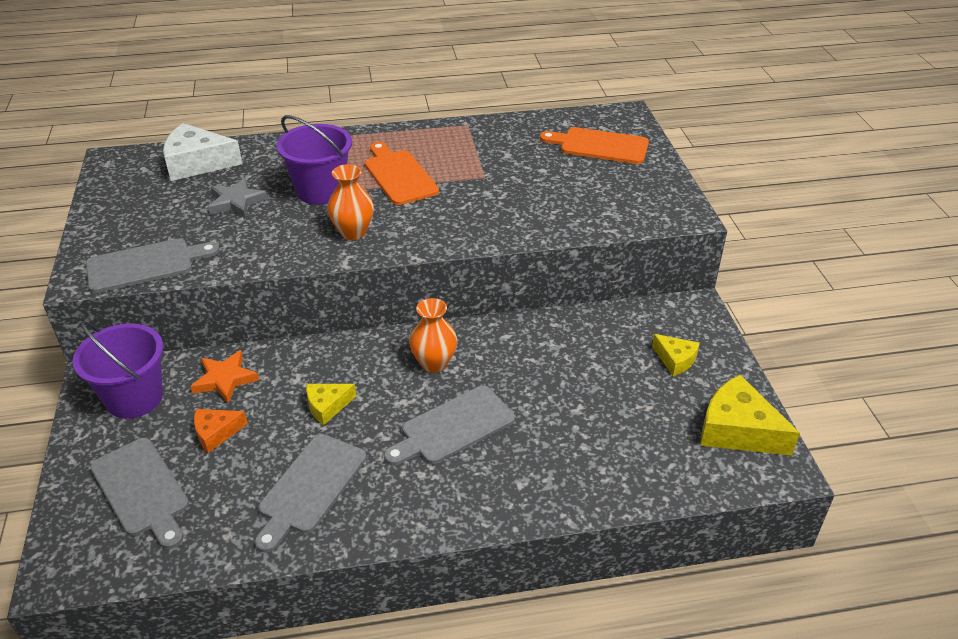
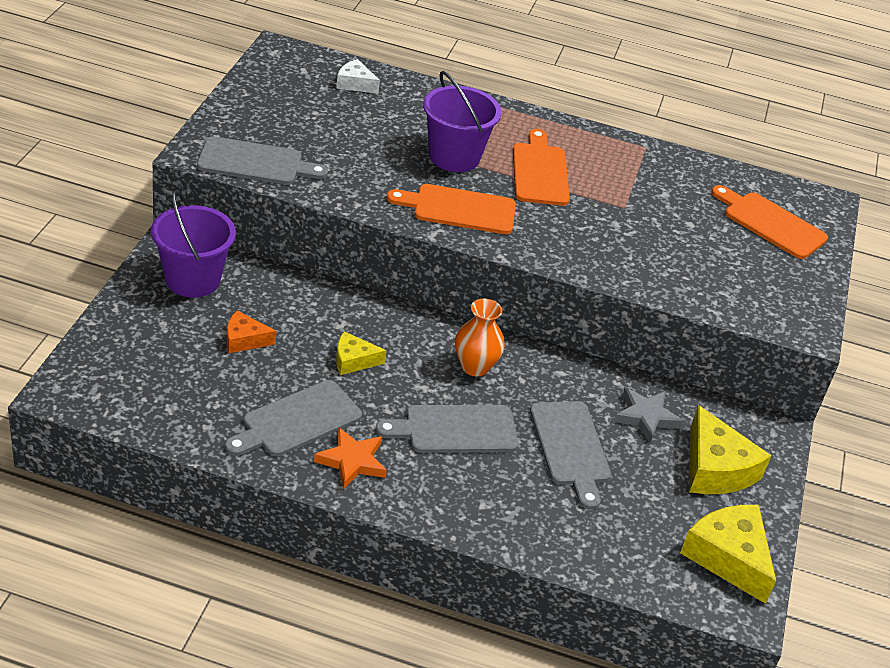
camera: 20 degrees right, 0 degrees up
(142, 490) = (158, 359): grey cutting board -> grey cutting board (570, 448)
(197, 163) = (355, 84): white cheese -> white cheese, size x0.56
(225, 379) = (278, 297): orange star -> orange star (352, 461)
(236, 202) = (369, 136): grey star -> grey star (646, 417)
(353, 232) = (459, 209): orange vase -> orange cutting board
(675, 360) = (715, 468): yellow cheese -> yellow cheese, size x1.78

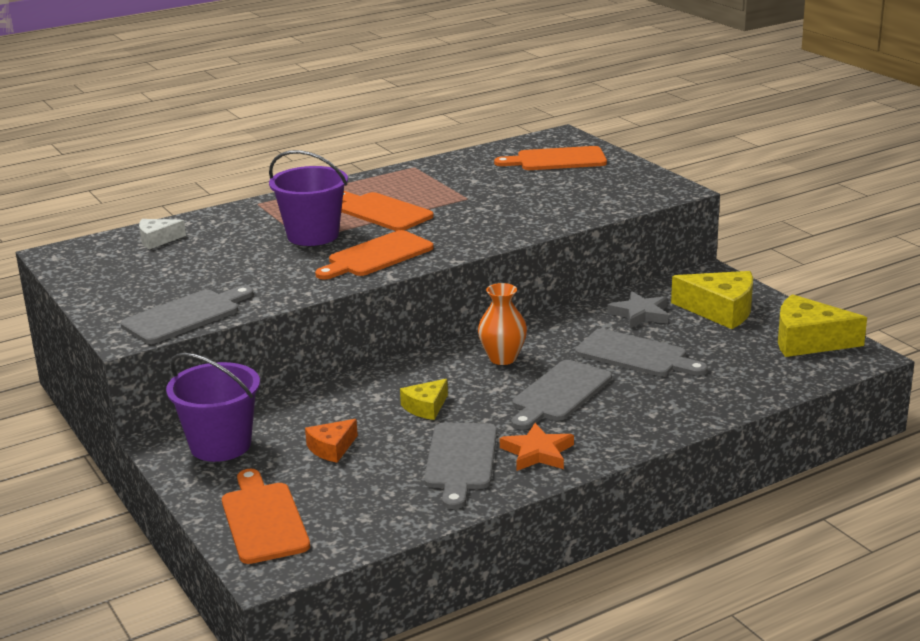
camera: 40 degrees left, 15 degrees down
(120, 356) = (263, 519): none -> orange cutting board

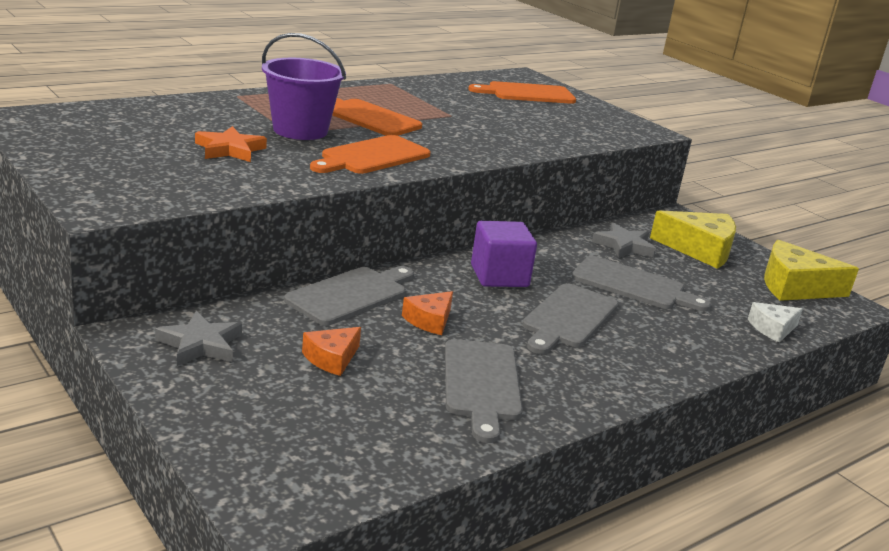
camera: 10 degrees left, 0 degrees up
(157, 240) = (131, 116): white cheese -> white cheese (773, 329)
(185, 316) = (167, 193): grey cutting board -> grey cutting board (351, 295)
(220, 445) = (200, 344): purple bucket -> grey star
(263, 519) = (260, 441): orange cutting board -> none
(426, 407) = (430, 320): yellow cheese -> orange cheese
(502, 358) = (499, 276): orange vase -> purple cube
(537, 452) = (564, 381): orange star -> orange star (230, 149)

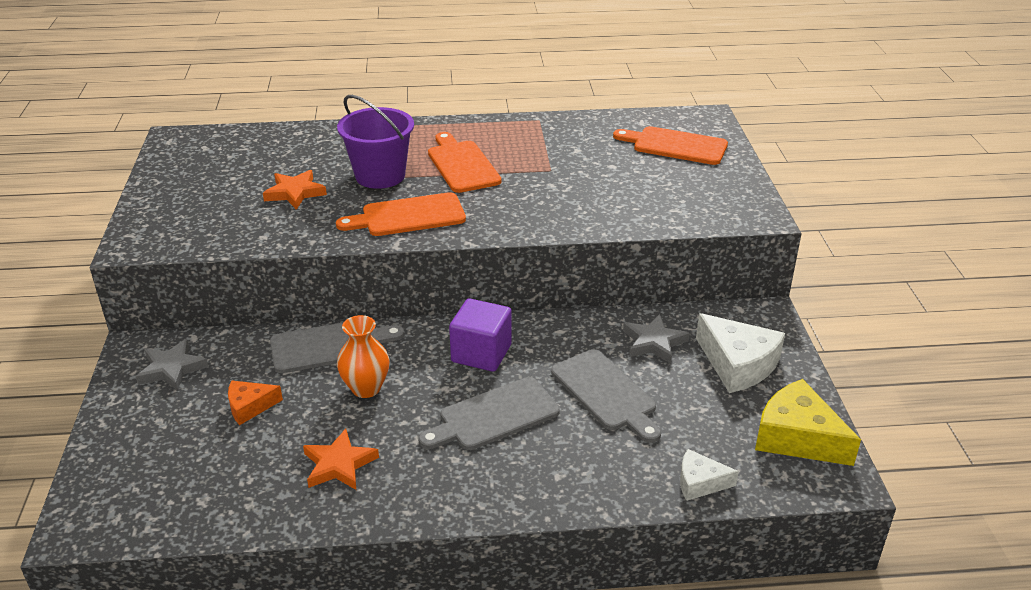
camera: 35 degrees right, 10 degrees up
(430, 320) = (366, 388): orange cheese -> orange vase
(481, 384) = (339, 464): grey cutting board -> orange star
(699, 249) = (738, 364): yellow cheese -> white cheese

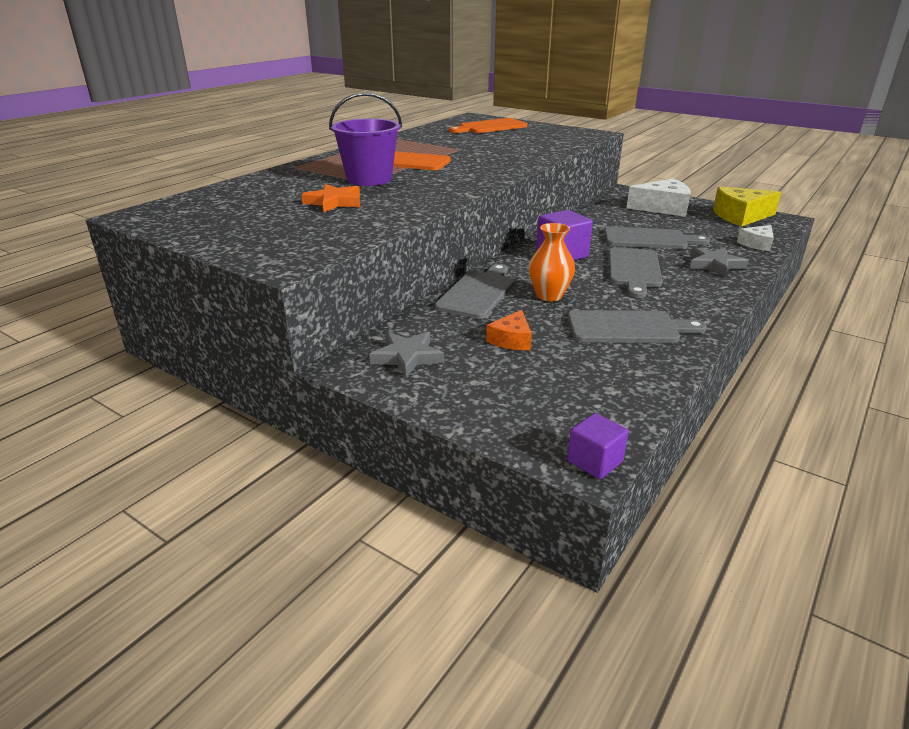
camera: 50 degrees left, 5 degrees down
(80, 533) = (595, 461): none -> purple cube
(339, 464) = (628, 328): orange star -> grey cutting board
(408, 216) = (441, 185): orange cutting board -> none
(654, 342) = (616, 216): grey star -> grey star (714, 265)

